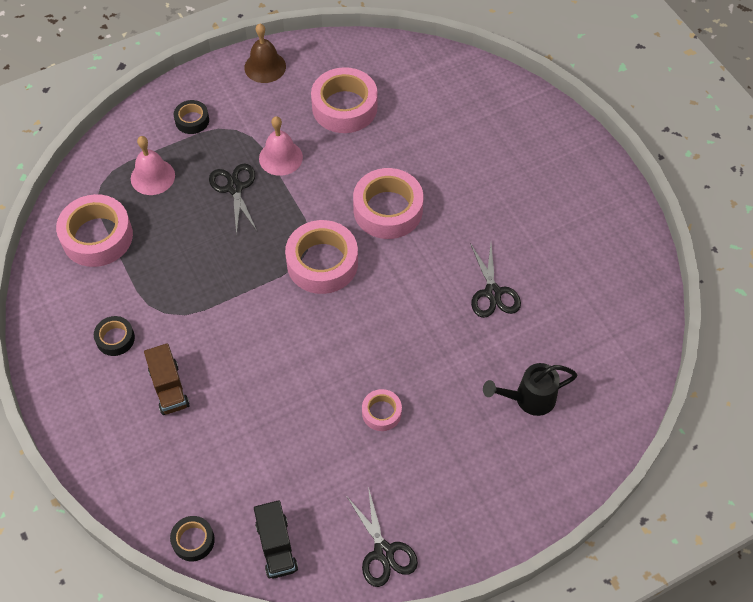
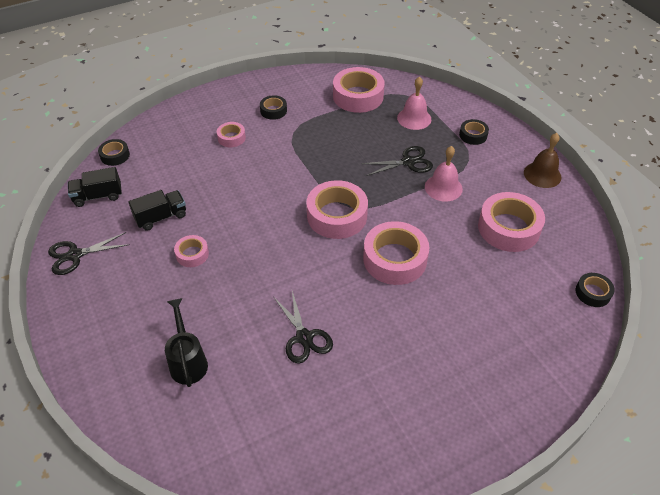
camera: 90 degrees right, 10 degrees down
(169, 388) = (231, 138): brown truck -> pink tape
(319, 457) = (161, 217): none -> black truck
(428, 56) = (593, 293): none -> black tape
(493, 292) = (304, 337): black scissors -> black scissors turned 105 degrees counterclockwise

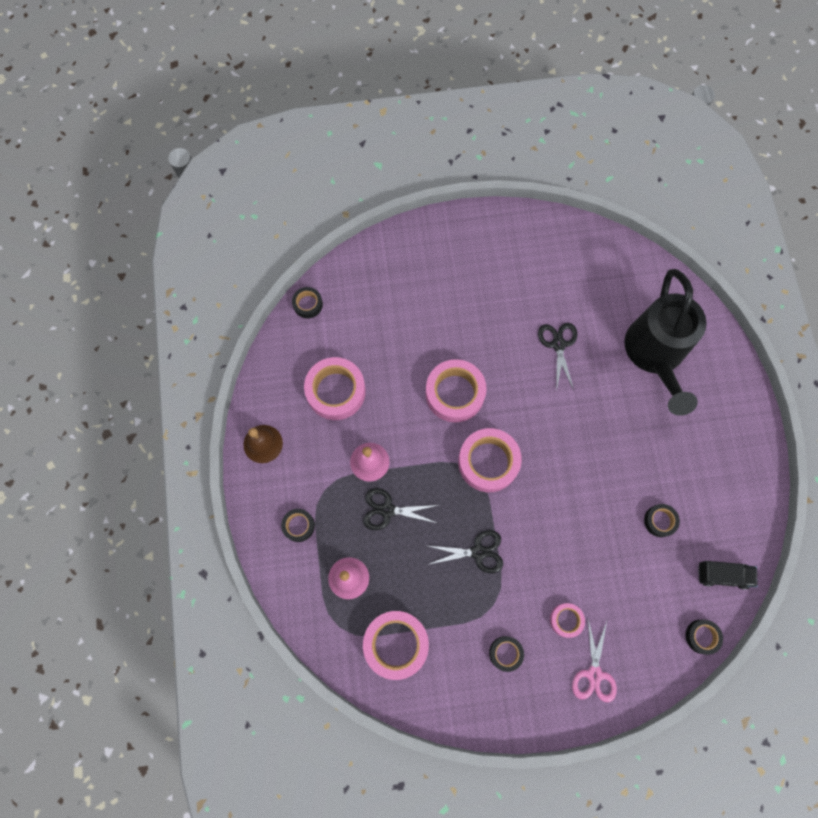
camera: 160 degrees left, 25 degrees up
(75, 255) = (745, 499): black scissors -> black scissors (478, 552)
(161, 217) = (660, 521): black truck -> black tape
(188, 361) = (655, 354): black watering can -> black watering can, size x2.02
(192, 254) = (636, 462): pink tape -> none
(201, 116) = (594, 674): none -> pink scissors

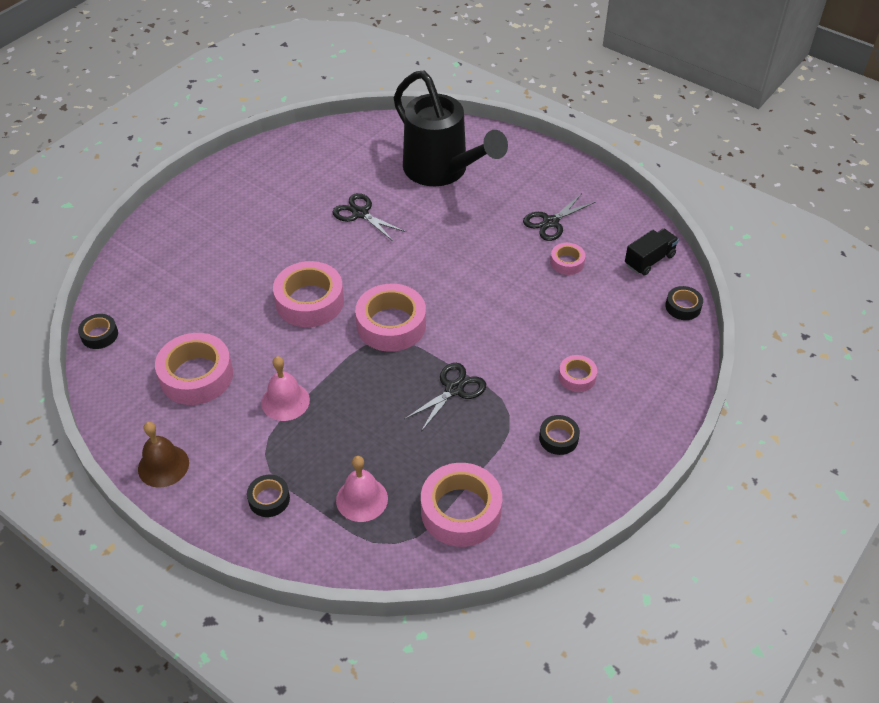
camera: 45 degrees left, 25 degrees down
(387, 510) = (341, 422): black scissors -> black scissors (551, 222)
(594, 674) = (641, 394): pink scissors -> none
(660, 521) = (567, 262): black tape -> pink tape

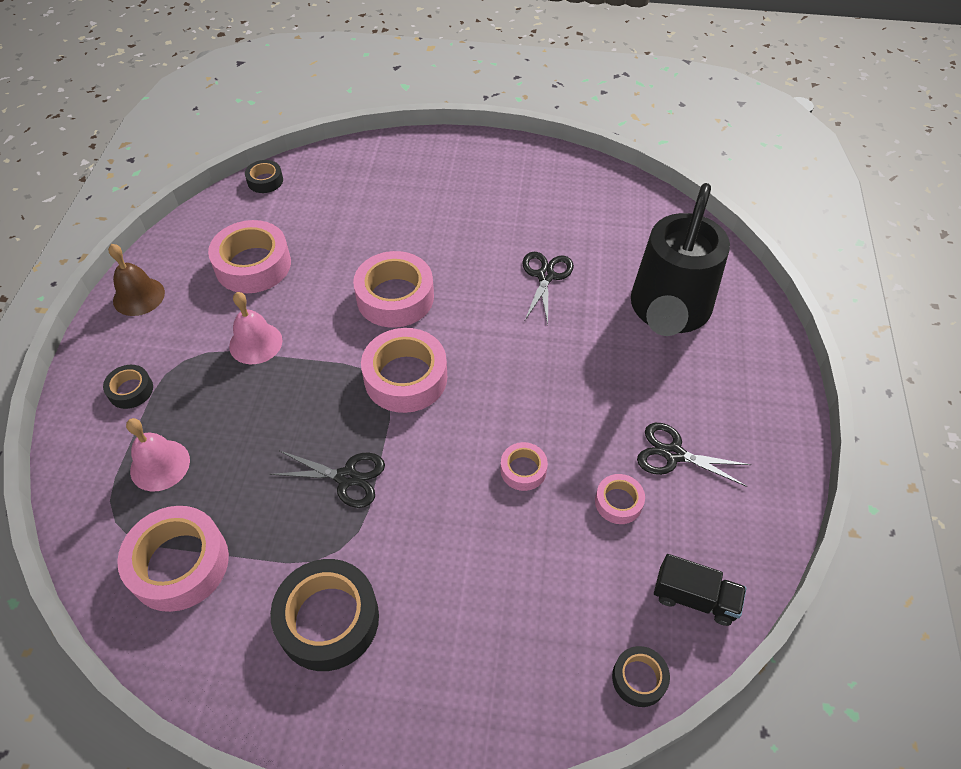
camera: 60 degrees right, 5 degrees up
(558, 438) = (328, 619): black tape -> black tape, size x1.94
(577, 377) = (435, 598): pink tape -> pink tape (523, 470)

